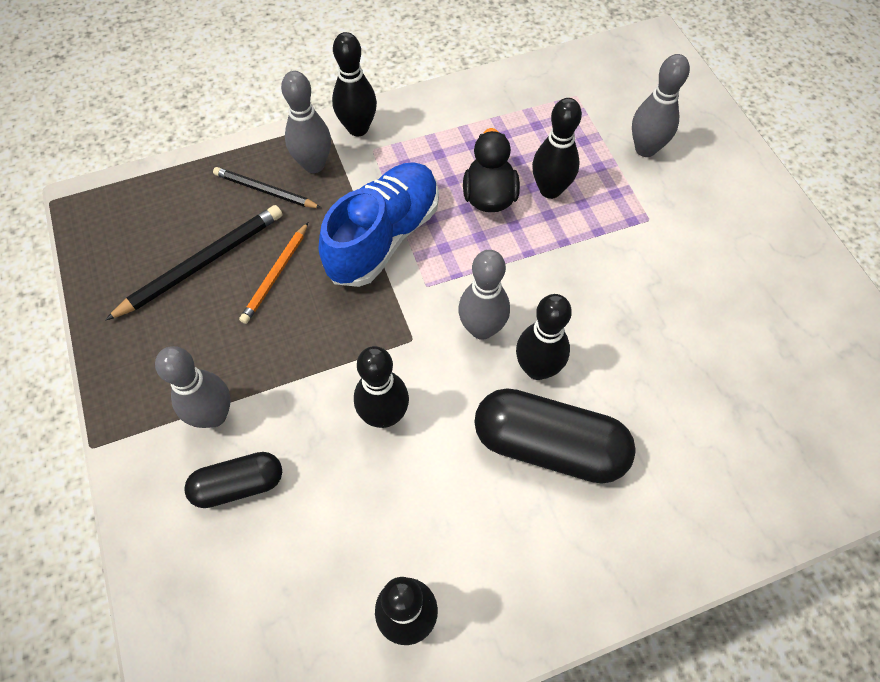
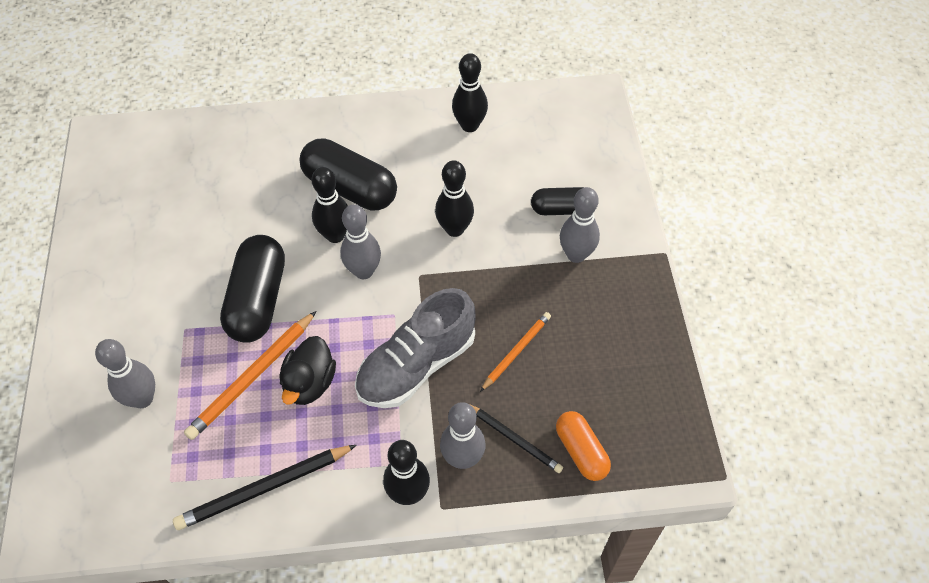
camera: 165 degrees left, 5 degrees down
(196, 194) = (581, 451): none -> orange capsule
(202, 264) = (579, 376): black pencil -> black pencil (264, 488)
(384, 237) = (416, 365): blue shoe -> grey shoe
(550, 190) = (252, 377): black bowling pin -> orange pencil
(588, 266) = (258, 300): none -> black capsule

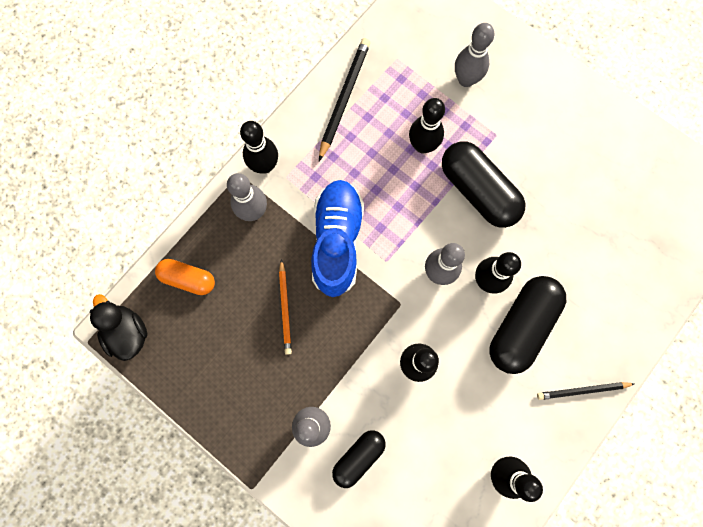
camera: 135 degrees right, 20 degrees up
(252, 377) = (422, 146): orange pencil -> black bowling pin
(310, 383) = (386, 172): black duck -> black duck (128, 332)
(350, 188) = (521, 326): black capsule -> black capsule turned 45 degrees counterclockwise
(416, 365) = (337, 241): grey shoe -> blue shoe
(514, 439) = (234, 250): black pencil -> black pencil (582, 390)

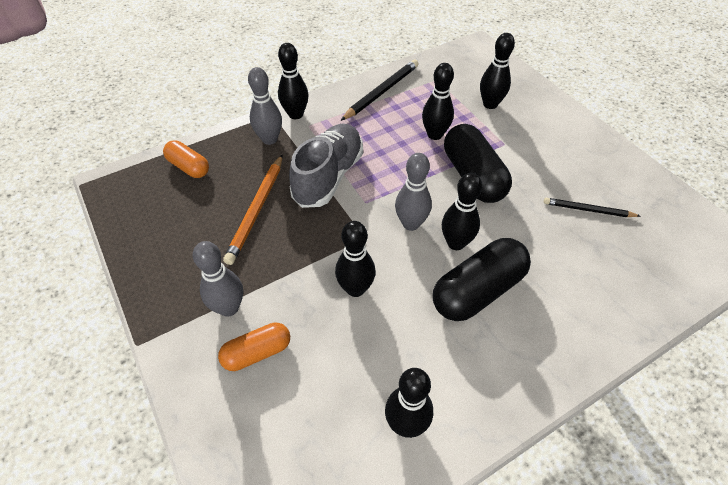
camera: 20 degrees right, 25 degrees down
(128, 332) = (115, 188): black duck -> none
(285, 308) = (257, 210): orange pencil -> orange pencil, size x1.57
(337, 241) = (328, 177): blue shoe -> grey shoe
(358, 456) = (257, 352): black capsule -> orange capsule
(466, 80) = (490, 104): grey bowling pin -> black bowling pin
(582, 390) = (528, 371): black pencil -> black pencil (588, 210)

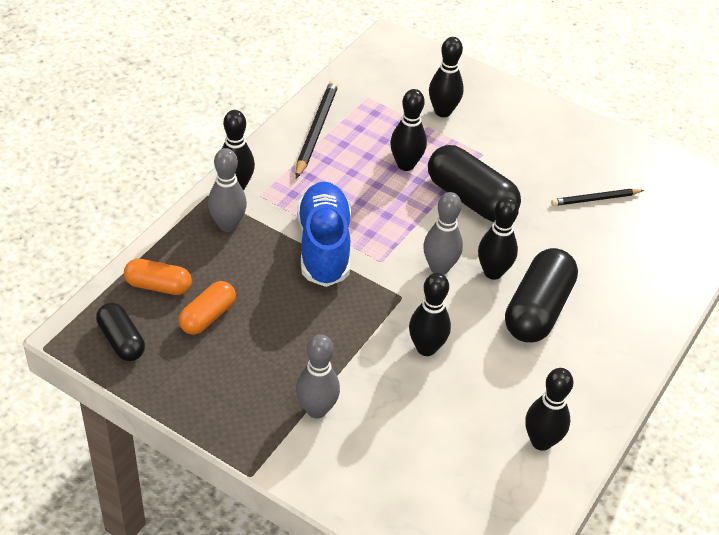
camera: 30 degrees left, 5 degrees down
(133, 198) = (121, 340): none -> black capsule
(257, 210) = (272, 306): orange pencil -> none
(257, 352) = (373, 437): orange capsule -> orange capsule (207, 316)
(328, 177) = (324, 246): grey shoe -> blue shoe

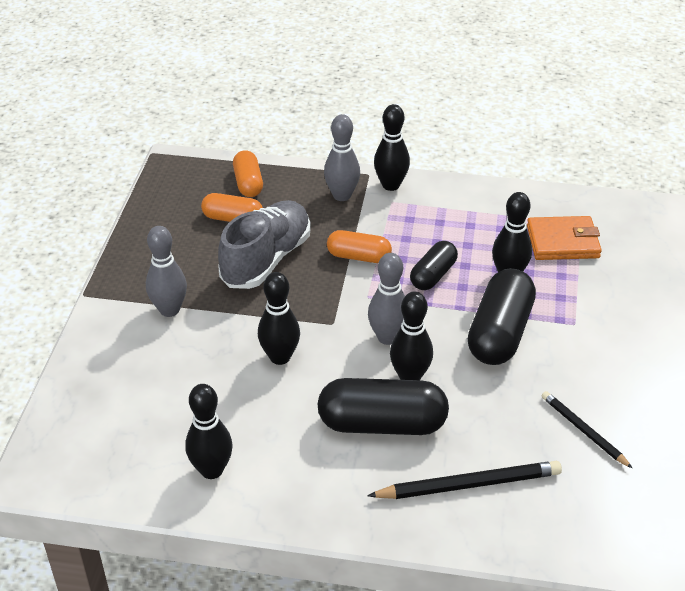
camera: 70 degrees right, 5 degrees down
(121, 340) = (181, 185): black capsule -> black capsule (433, 275)
(287, 312) = (266, 260): none -> grey shoe
(316, 130) = (503, 207): black pencil -> black pencil (468, 485)
(324, 246) = (359, 256): blue shoe -> orange capsule
(384, 117) = (562, 242): none -> orange wallet
(443, 111) = (610, 278): black bowling pin -> none

